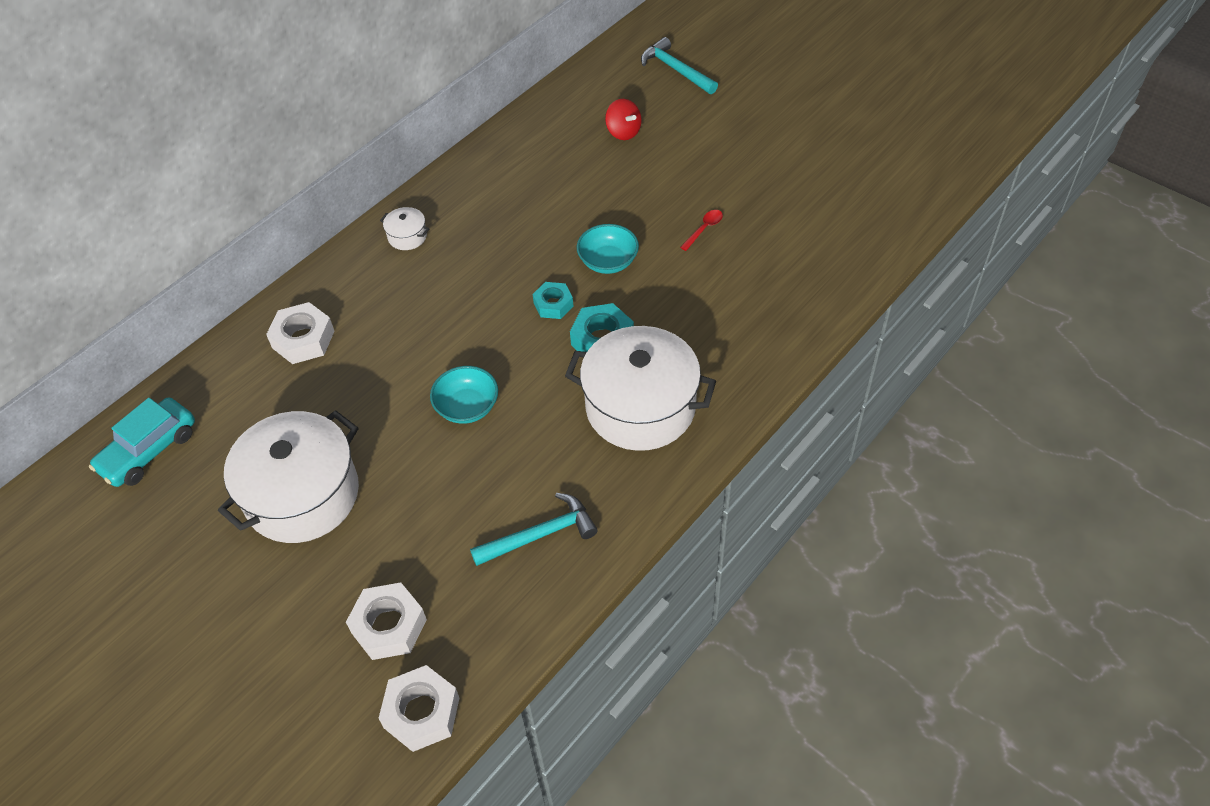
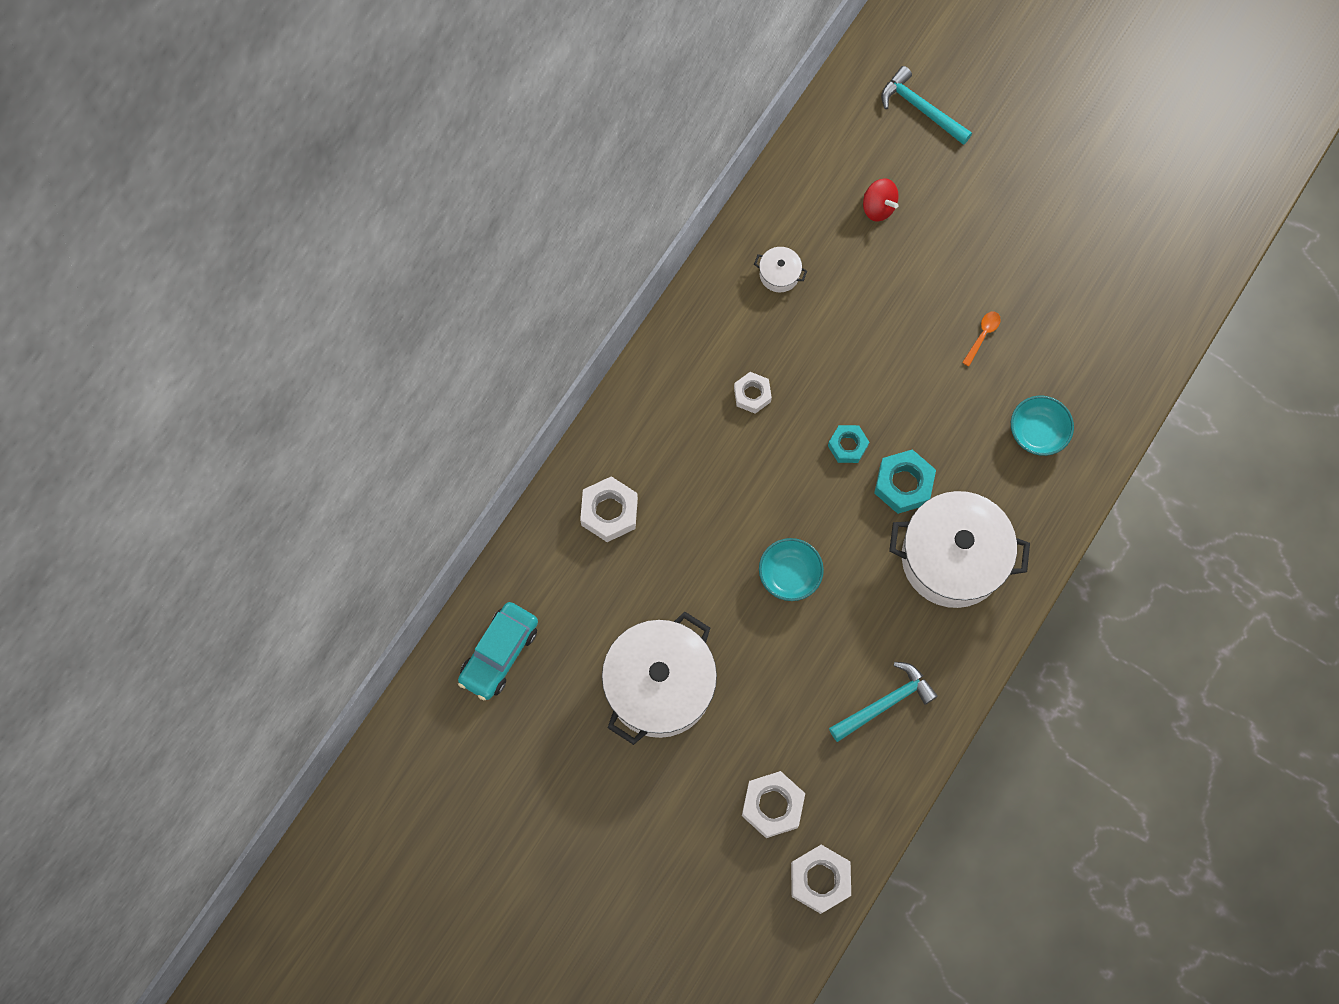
camera: 10 degrees left, 20 degrees up
(407, 236) = (680, 372): white pot -> white pot (779, 274)
(470, 258) = (752, 394): none -> white nut
(608, 261) = (892, 387): turquoise bowl -> turquoise bowl (1037, 432)
(704, 229) = (982, 335): red spoon -> orange spoon

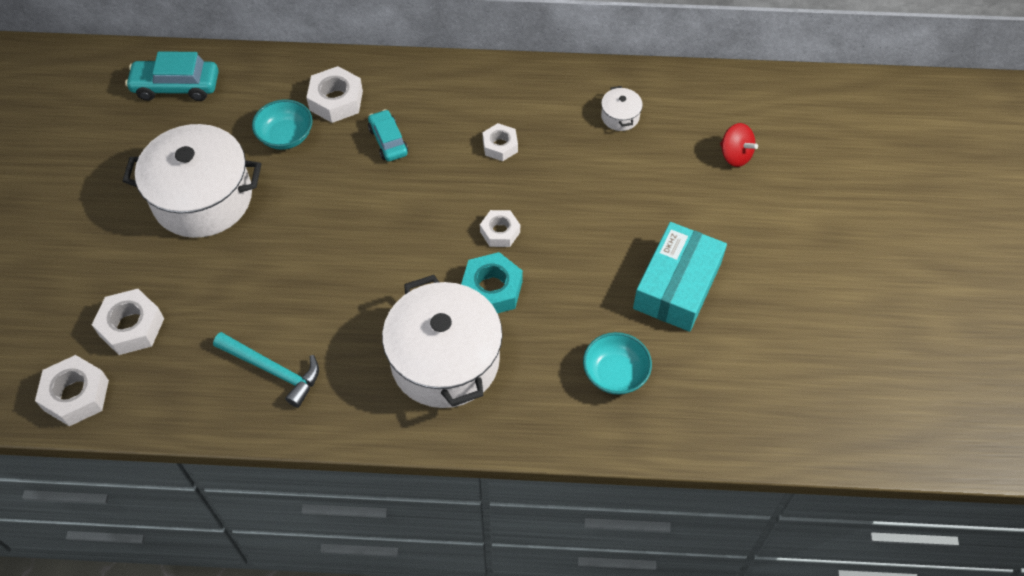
camera: 60 degrees right, 15 degrees down
(688, 489) = (388, 141): none -> turquoise car
(789, 575) = (354, 243): turquoise bowl -> turquoise bowl (286, 136)
(847, 446) = (500, 232): turquoise nut -> white nut
(878, 207) = (735, 155): red spinning top -> red spinning top turned 60 degrees counterclockwise
(920, 108) = (850, 144): turquoise hammer -> none
(982, 335) = (677, 286): orange spoon -> turquoise box

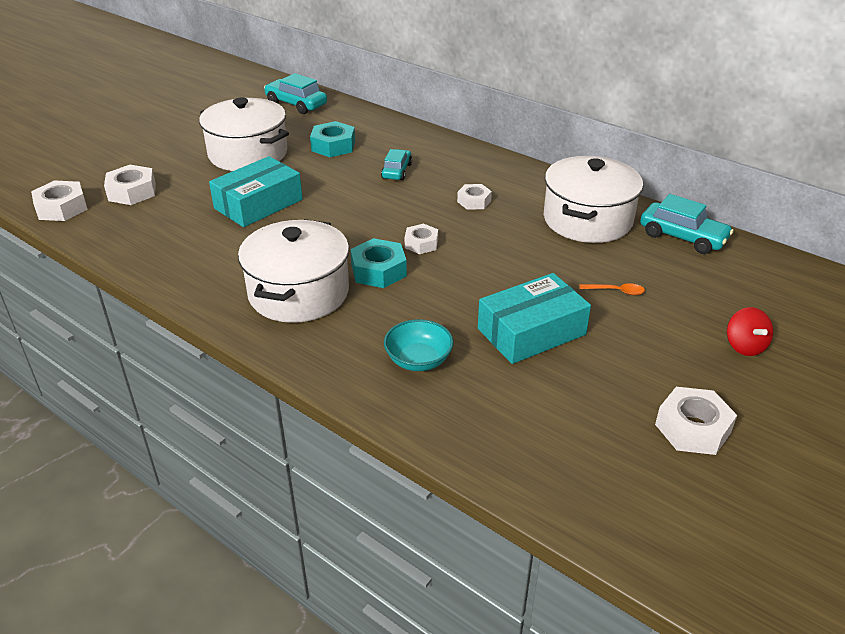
camera: 35 degrees right, 20 degrees down
(273, 370) = (182, 247): turquoise hammer -> none
(286, 136) = (333, 146): turquoise bowl -> turquoise nut
(291, 267) = (258, 204): none -> turquoise box
(336, 100) = (385, 142): white nut -> white nut (692, 428)
(620, 116) = (587, 220): white pot -> white pot, size x2.46
(707, 197) = (616, 291): none -> orange spoon
(713, 96) = (682, 237): none -> turquoise car
(735, 155) = (668, 277): red spinning top -> red spinning top (744, 346)

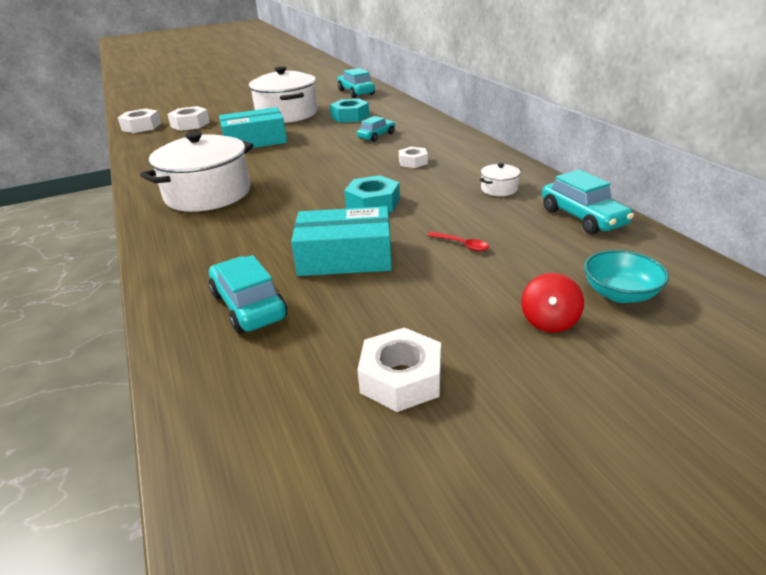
camera: 30 degrees right, 5 degrees down
(378, 270) = (280, 192): turquoise nut -> turquoise nut (373, 203)
(418, 360) = (229, 254): turquoise bowl -> turquoise bowl (620, 294)
(421, 243) = (335, 181): white nut -> none
(504, 407) = (248, 306): none -> turquoise car
(587, 220) = (499, 189): white pot -> white pot, size x0.41
(616, 291) = (462, 245): orange spoon -> red spoon

